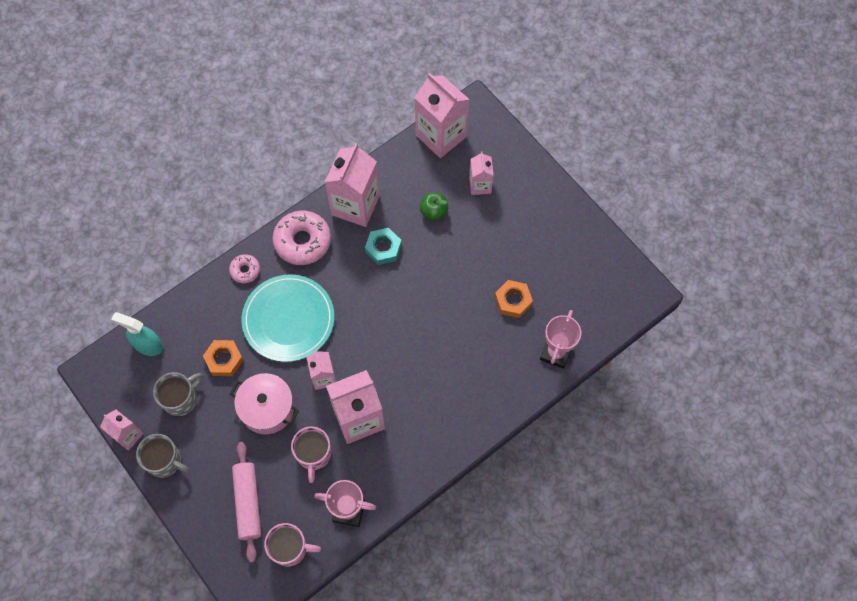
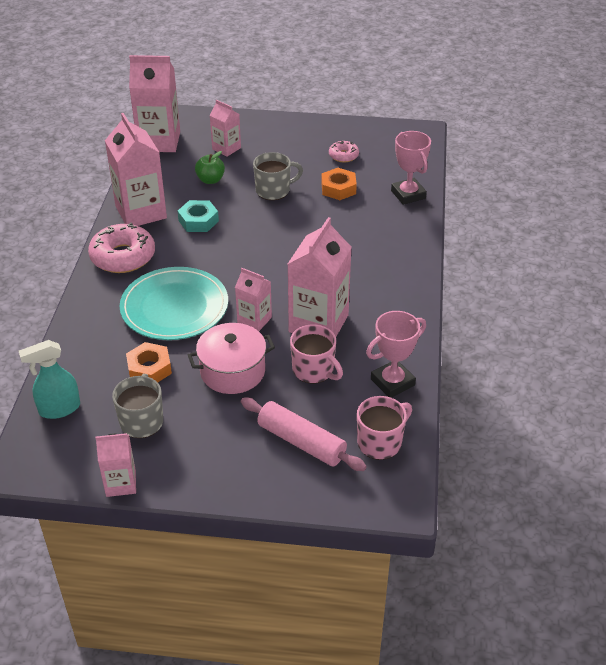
camera: 45 degrees left, 25 degrees down
(165, 461) = (184, 473): grey mug -> grey mug (274, 190)
(245, 270) = (93, 303): pink donut -> pink donut (343, 156)

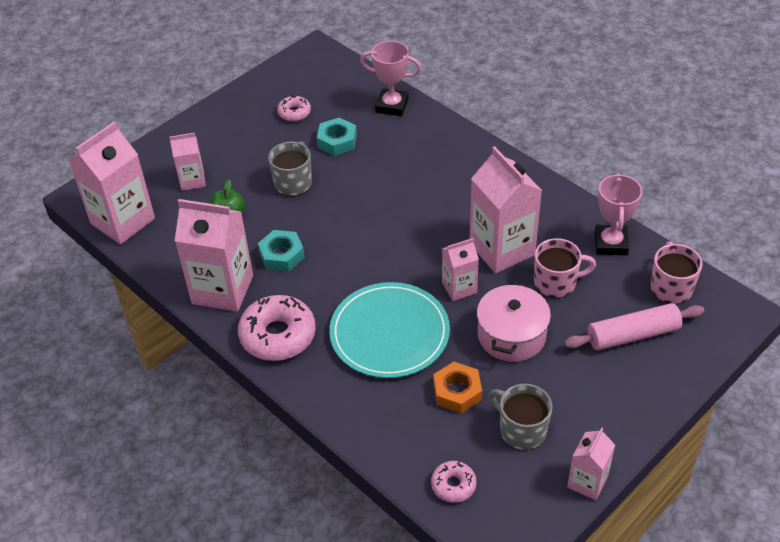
camera: 50 degrees left, 5 degrees up
(59, 409) = (453, 485): turquoise spray bottle -> pink donut
(338, 188) = (337, 141): orange nut -> turquoise nut

